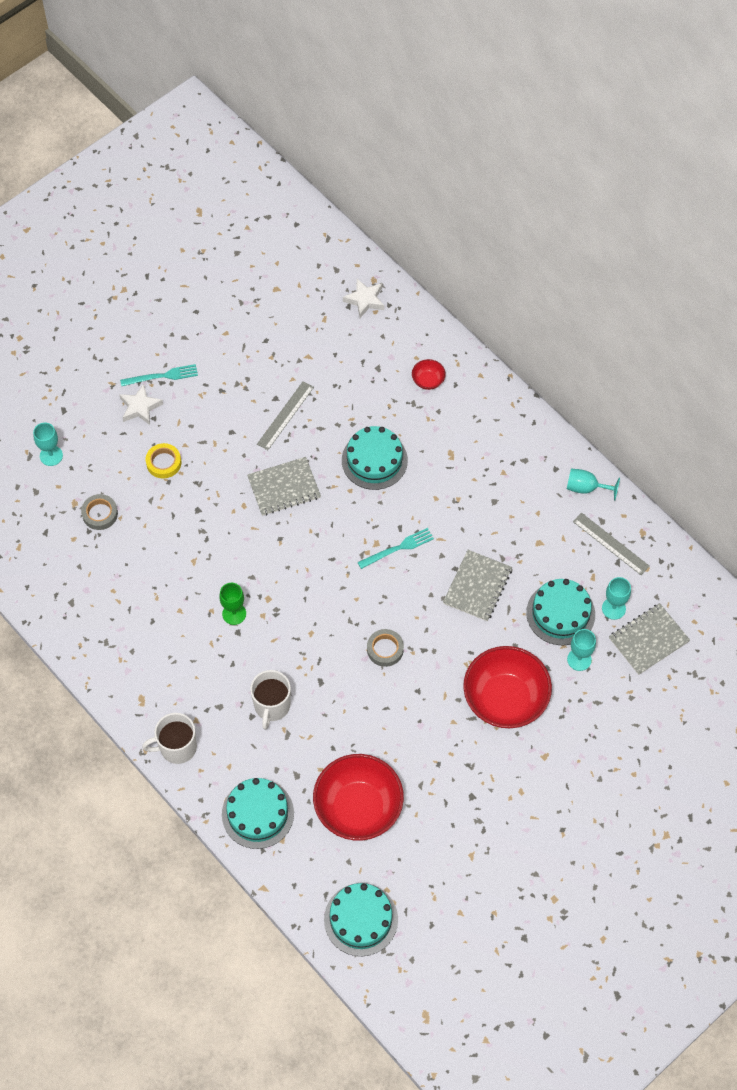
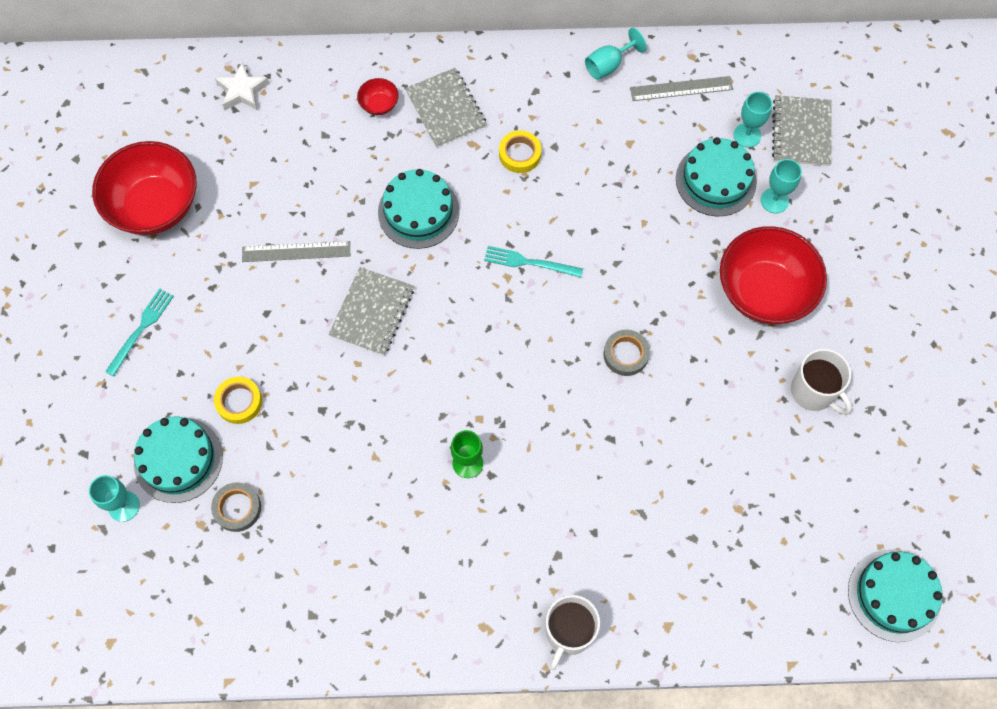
camera: 50 degrees left, 5 degrees up
(140, 407) = (155, 377): white star -> none
(258, 813) = (705, 608): turquoise cake -> turquoise cake (178, 459)
(272, 706) = (599, 504): white mug -> white mug (813, 392)
(285, 415) = (296, 251): grey ruler -> grey ruler turned 75 degrees counterclockwise
(358, 808) = (773, 507): red bowl -> red bowl (155, 206)
(398, 548) = (529, 262): turquoise fork -> turquoise fork turned 90 degrees counterclockwise
(469, 486) = (520, 154): none -> yellow tape
(477, 586) = (629, 226): grey notebook -> grey notebook (446, 109)

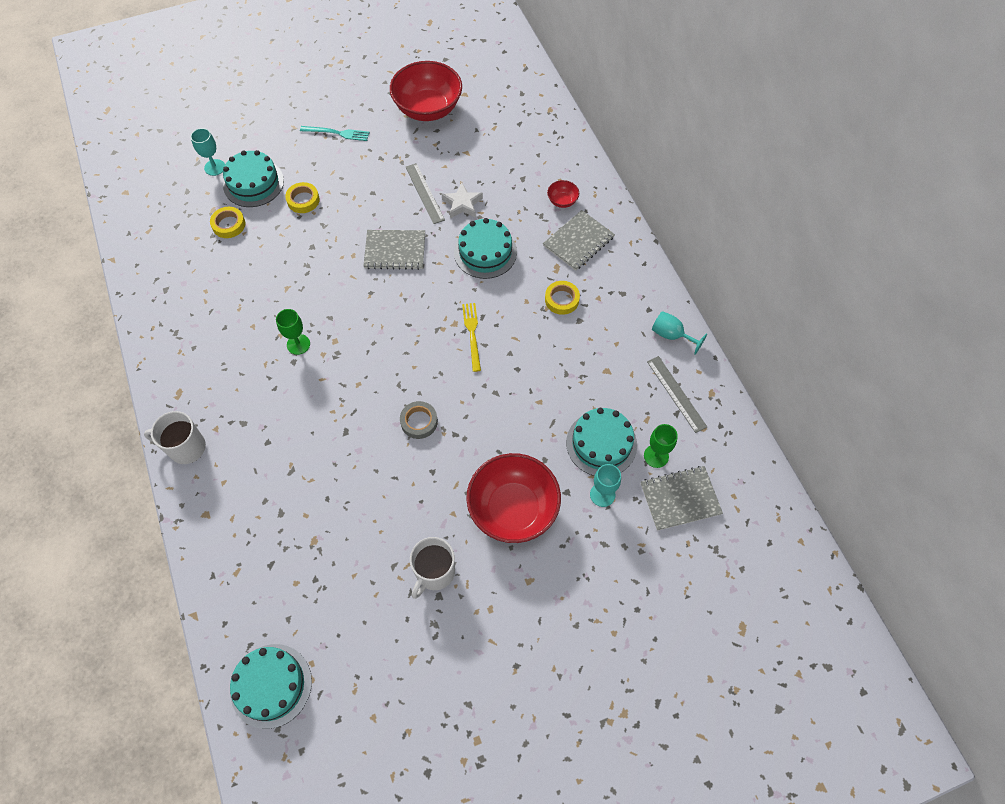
camera: 70 degrees right, 5 degrees down
(237, 508) = (229, 225): grey tape -> yellow tape
(242, 91) = (535, 122): white star -> white star (462, 204)
(529, 262) = (472, 334): turquoise fork -> yellow fork
(747, 135) = (656, 456): turquoise goblet -> green goblet

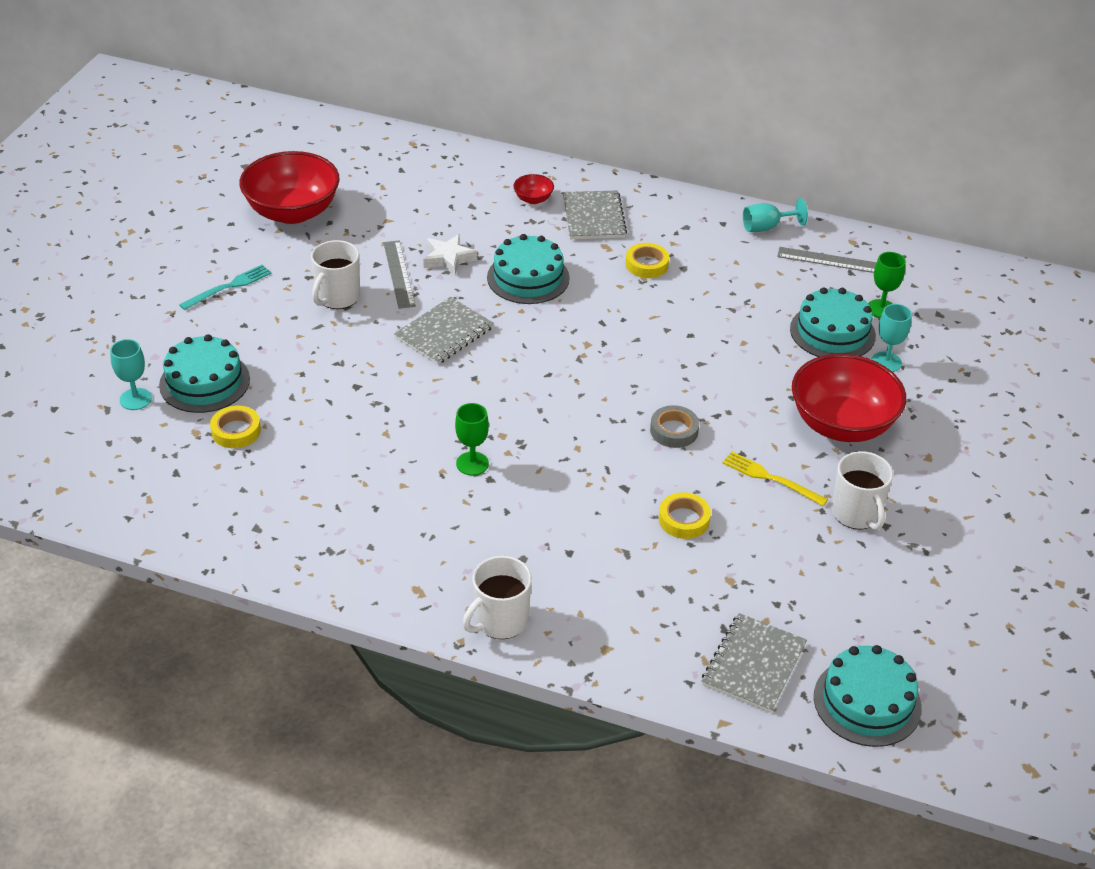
camera: 50 degrees left, 20 degrees down
(303, 200) = (284, 359): yellow tape -> yellow tape (684, 520)
(376, 183) = (337, 297): none -> white mug
(425, 193) = (399, 274): grey ruler -> grey ruler turned 60 degrees clockwise
(472, 334) = (614, 340): yellow fork -> yellow fork (771, 478)
(680, 499) = (939, 321): grey notebook -> grey notebook (754, 664)

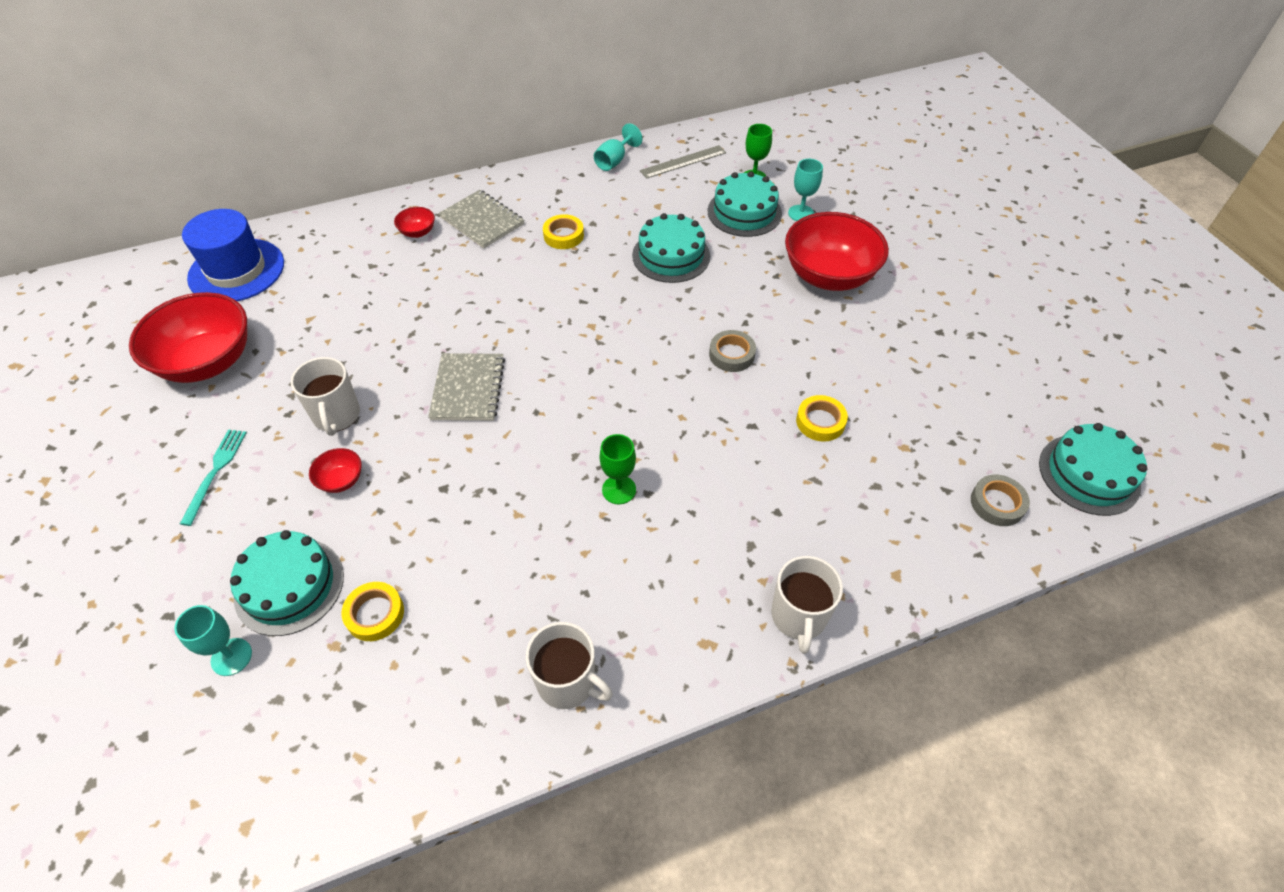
camera: 40 degrees left, 10 degrees up
(298, 340) = (341, 480): none -> red bowl
(373, 157) = (236, 270): none -> blue hat
(399, 274) = (371, 360): grey ruler -> none
(448, 258) = (400, 321): white star -> none
(528, 278) = (485, 299): turquoise cake -> turquoise cake (671, 256)
(754, 664) = (997, 503): grey notebook -> grey tape
(771, 478) = (835, 347): yellow fork -> none
(856, 514) = (915, 335): white mug -> white mug (567, 682)

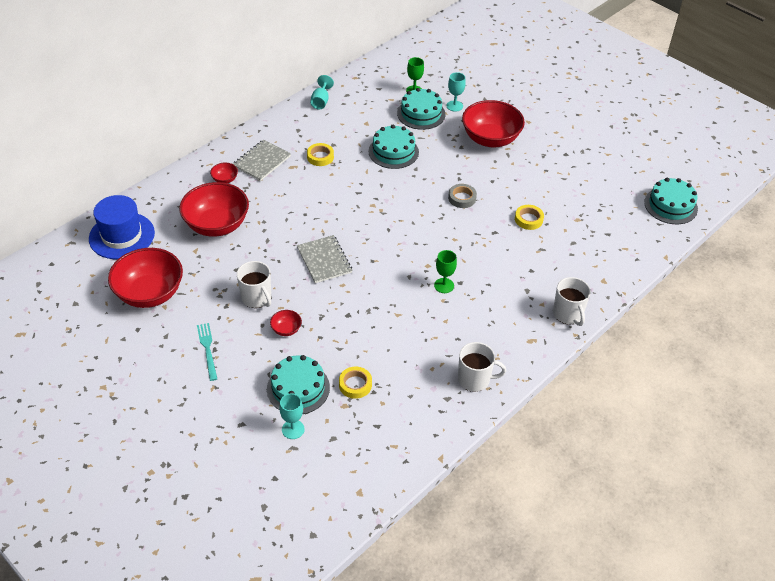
camera: 25 degrees left, 5 degrees down
(362, 291) = (217, 225): none -> red bowl
(482, 221) = (262, 161): grey notebook -> grey notebook turned 75 degrees counterclockwise
(683, 162) = (365, 91): grey ruler -> none
(997, 503) = (634, 233): grey tape -> none

